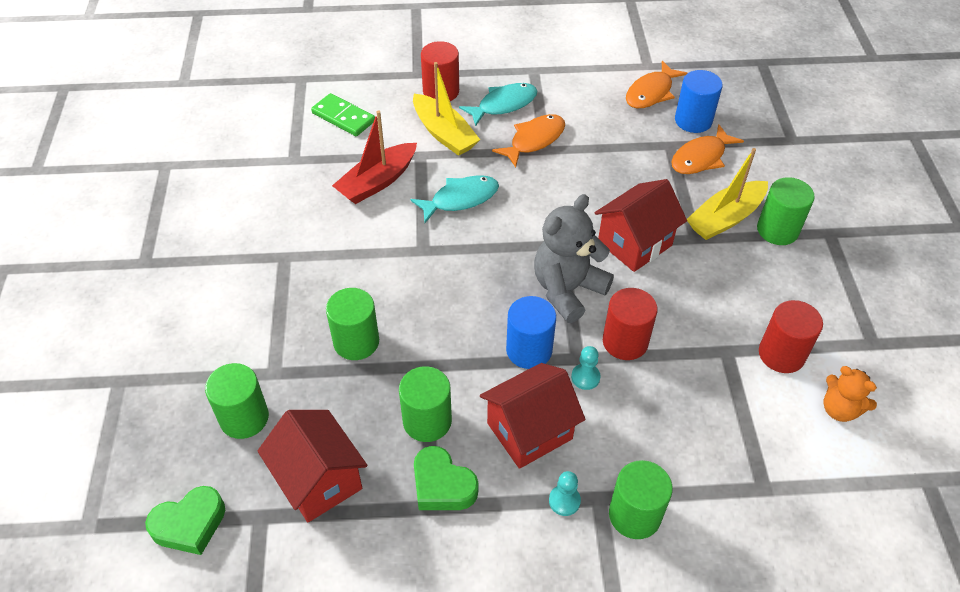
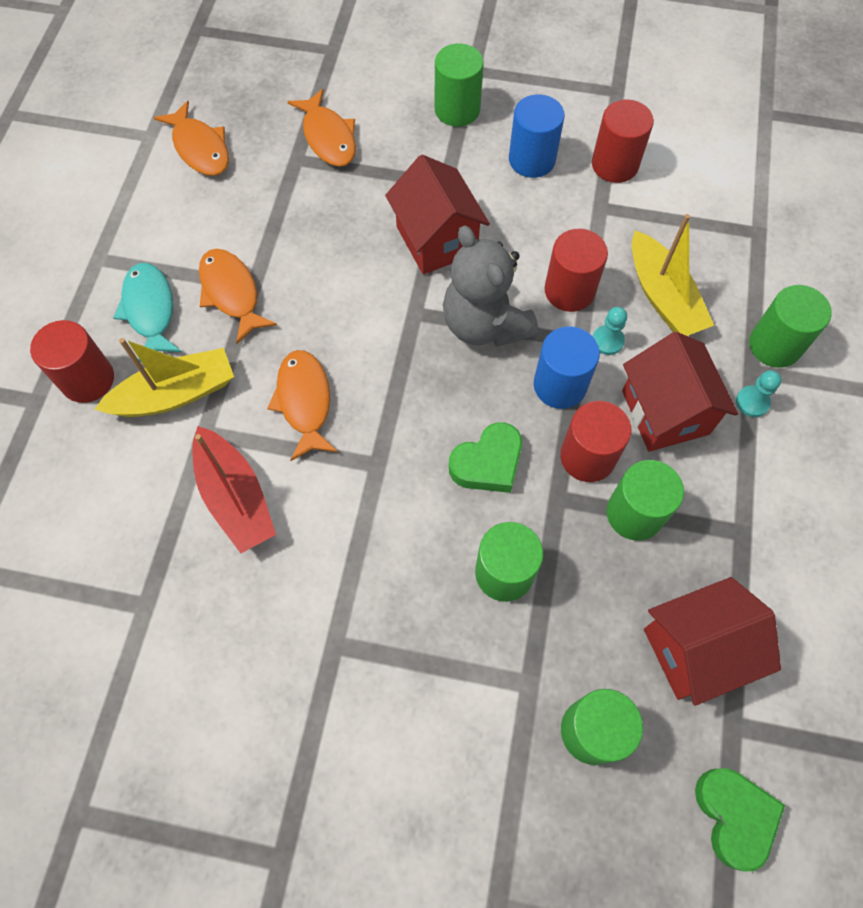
camera: 75 degrees left, 15 degrees up
(343, 117) = (84, 520): green domino -> none
(442, 485) = (719, 515): green heart -> green heart (488, 463)
(460, 199) = (304, 402): turquoise fish -> orange fish
(469, 380) = (587, 457): none -> red cylinder
(693, 120) = (266, 124): blue cylinder -> blue cylinder (532, 160)
(725, 218) = (426, 147): yellow boat -> yellow boat (662, 297)
(839, 409) = (685, 145): orange teddy bear -> none

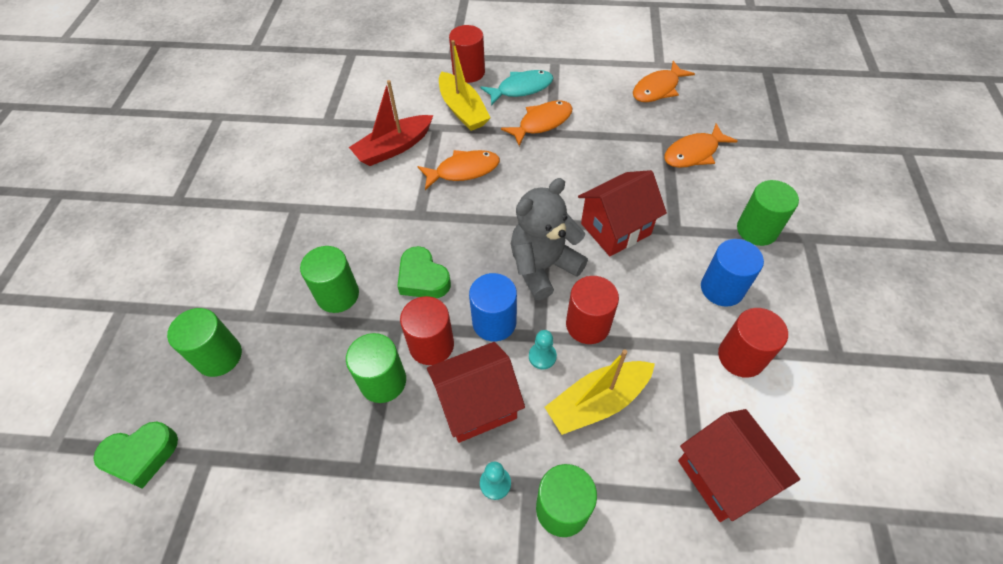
camera: 85 degrees right, 10 degrees down
(695, 649) = (268, 428): red house -> red house (723, 476)

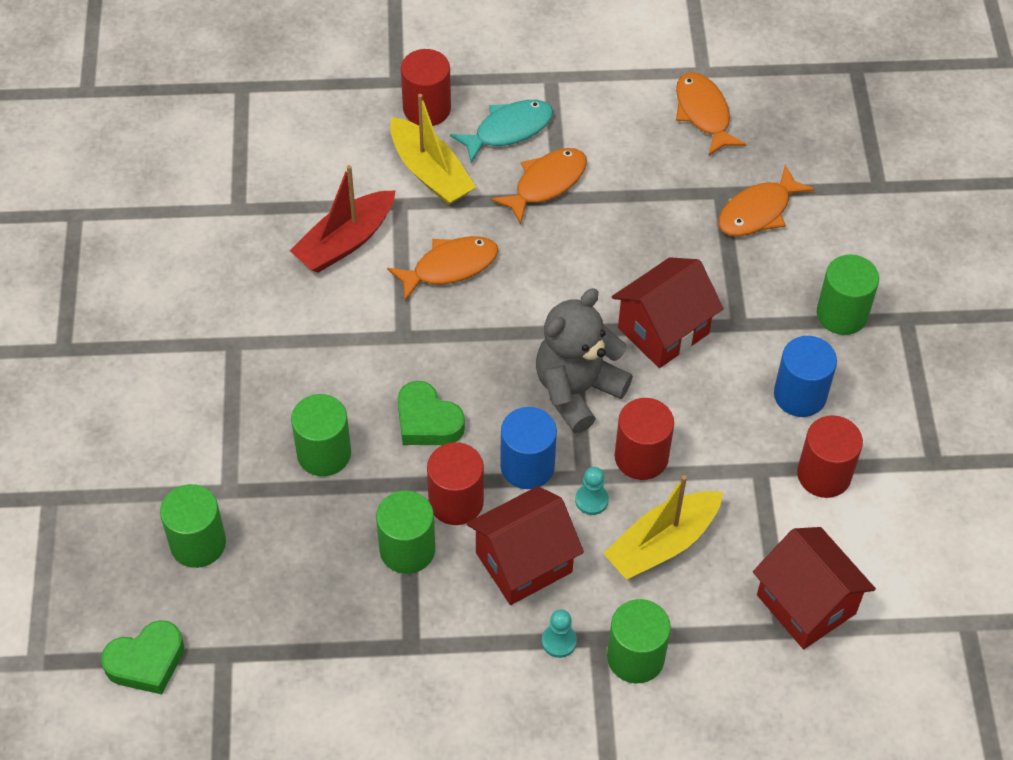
camera: 10 degrees left, 0 degrees up
(658, 89) = (703, 113): orange fish -> orange fish turned 120 degrees clockwise

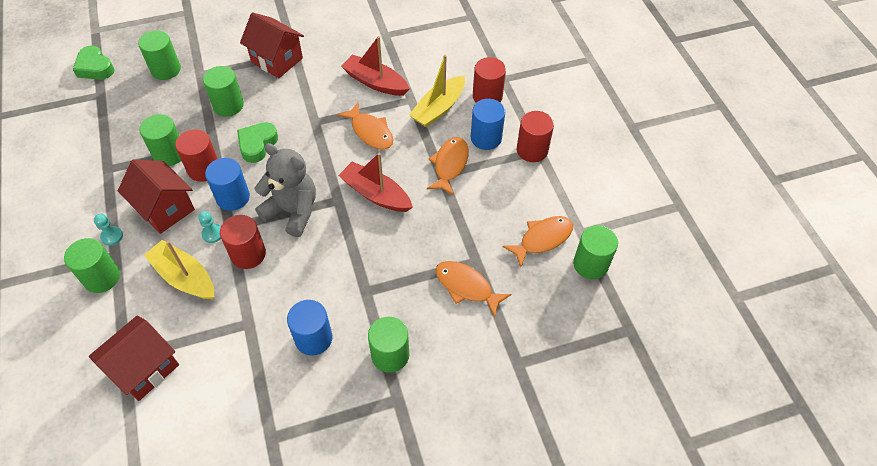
camera: 75 degrees right, 0 degrees up
(508, 130) = (486, 138): turquoise fish -> blue cylinder
(546, 183) = (450, 165): orange fish -> orange fish turned 105 degrees counterclockwise
(574, 282) = (376, 194): none -> red boat
(663, 331) = (349, 248): red house -> red house (277, 60)
(754, 76) = (590, 264): none -> green cylinder
(824, 475) = (249, 364): red cylinder -> red cylinder (532, 150)

